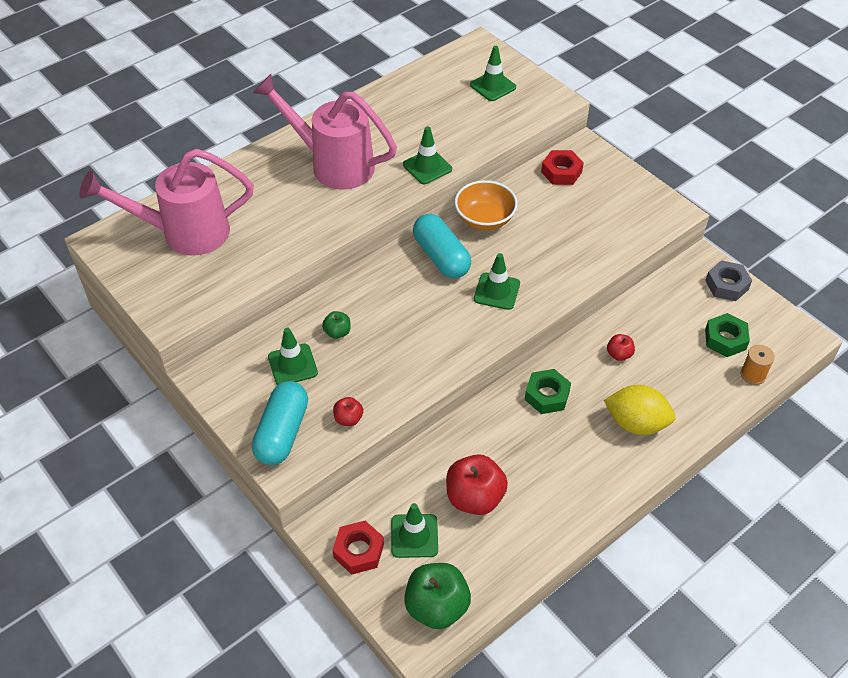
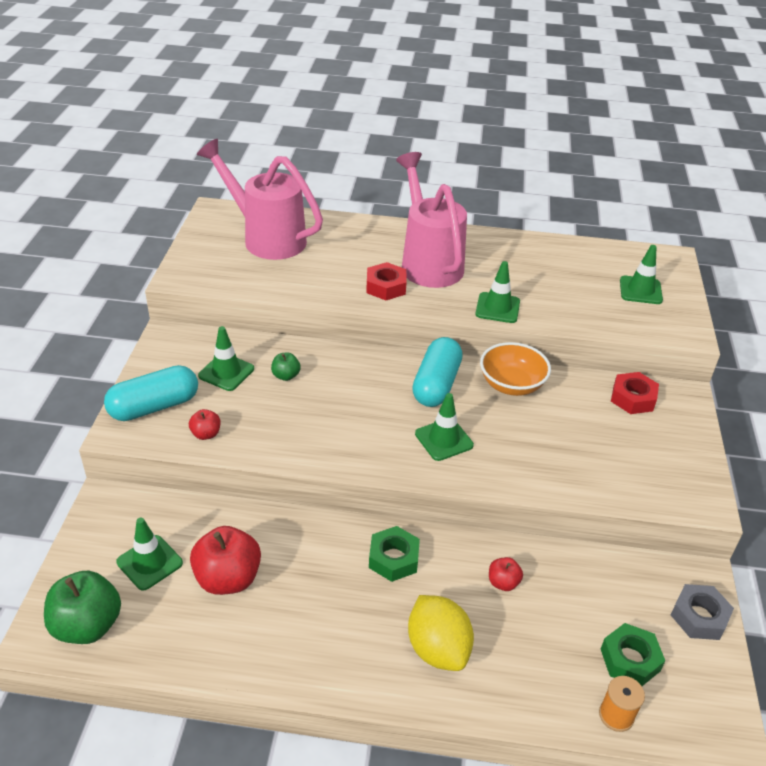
camera: 45 degrees right, 10 degrees down
(359, 551) = (103, 536): red nut -> red nut (386, 287)

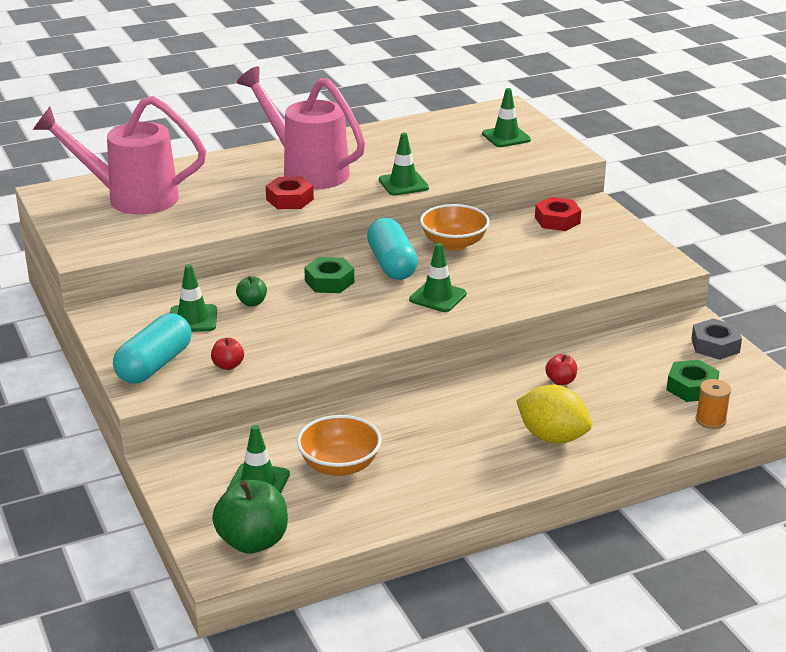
camera: 30 degrees left, 10 degrees down
(228, 578) = (339, 465): red apple -> orange bowl
(393, 559) = (462, 400): green nut -> green nut (329, 282)

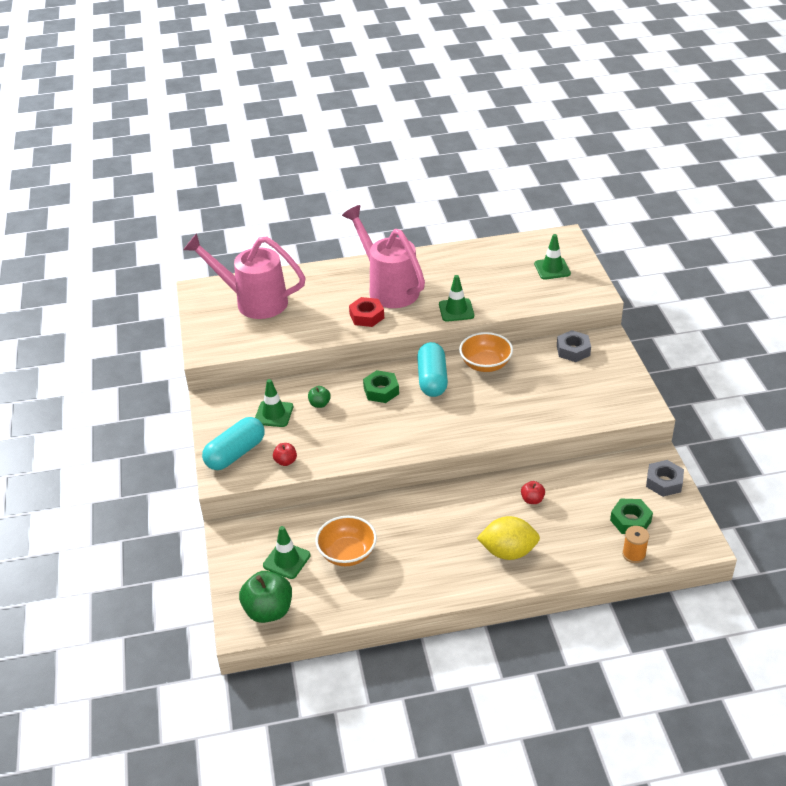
camera: 15 degrees right, 10 degrees up
(438, 297) = (456, 416): green traffic cone -> none
(552, 437) = (508, 552): yellow lemon -> yellow lemon turned 45 degrees counterclockwise
(557, 220) = (573, 350): red nut -> grey nut

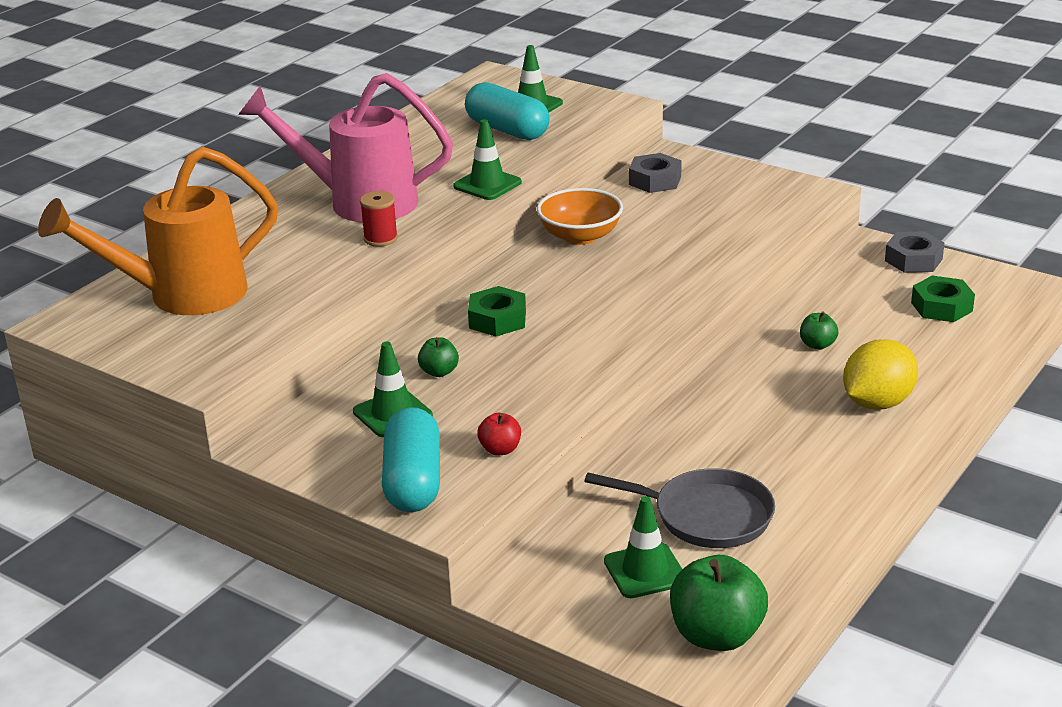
camera: 45 degrees left, 10 degrees down
(253, 301) = (181, 296): pink watering can -> orange watering can
(347, 553) = (707, 516): orange bowl -> grey pan
(367, 316) = (380, 239): red nut -> red spool
(432, 379) = (542, 279): turquoise capsule -> turquoise capsule (507, 130)
(532, 500) = (817, 345): red apple -> green apple
(634, 554) = (995, 331): orange spool -> none

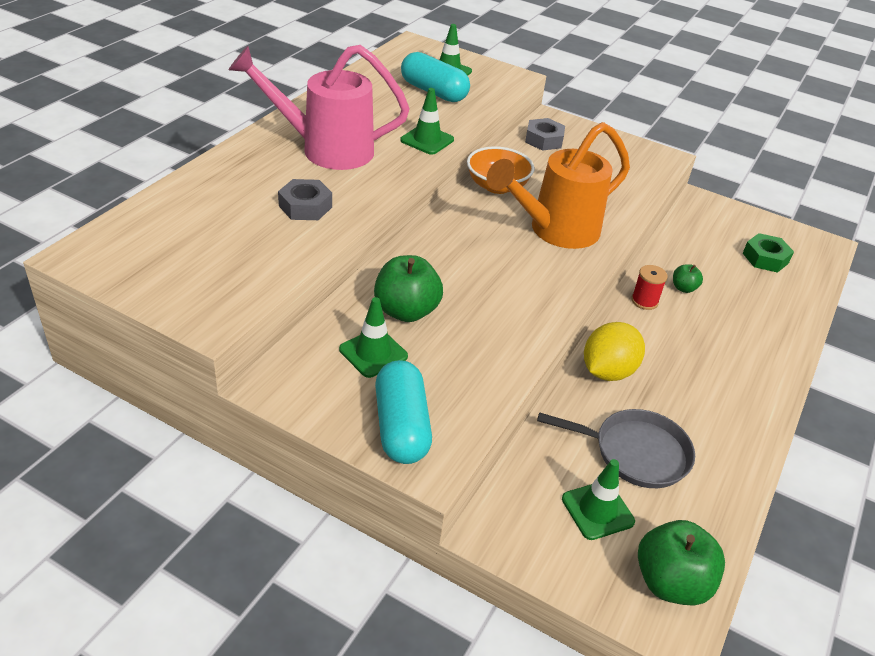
camera: 10 degrees left, 10 degrees up
(181, 296) = (183, 233): orange watering can -> orange watering can (554, 231)
(380, 239) = (348, 185): red spool -> red spool (644, 301)
(439, 372) = (406, 311): green apple -> green apple, size x1.99
(497, 320) = (446, 261): green nut -> none
(500, 449) = (470, 394): red apple -> none
(877, 403) = (741, 344): yellow lemon -> yellow lemon (607, 371)
(913, 260) = (734, 215): grey nut -> grey nut (305, 206)

